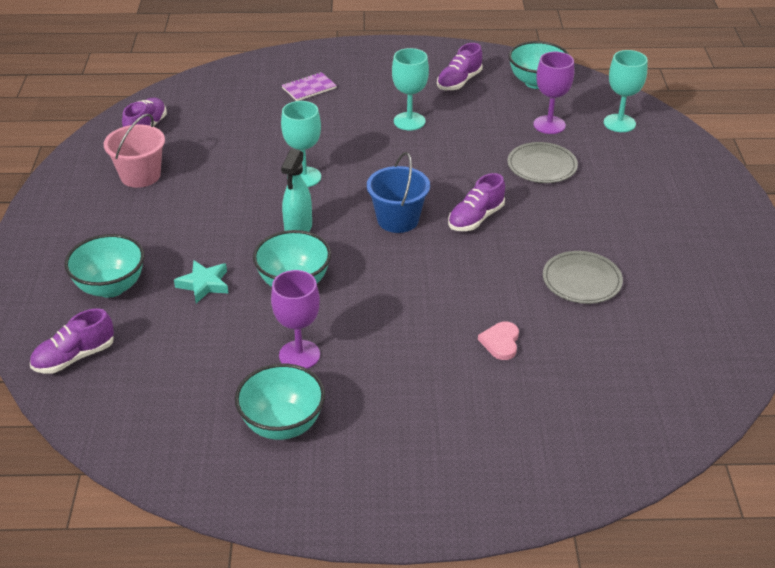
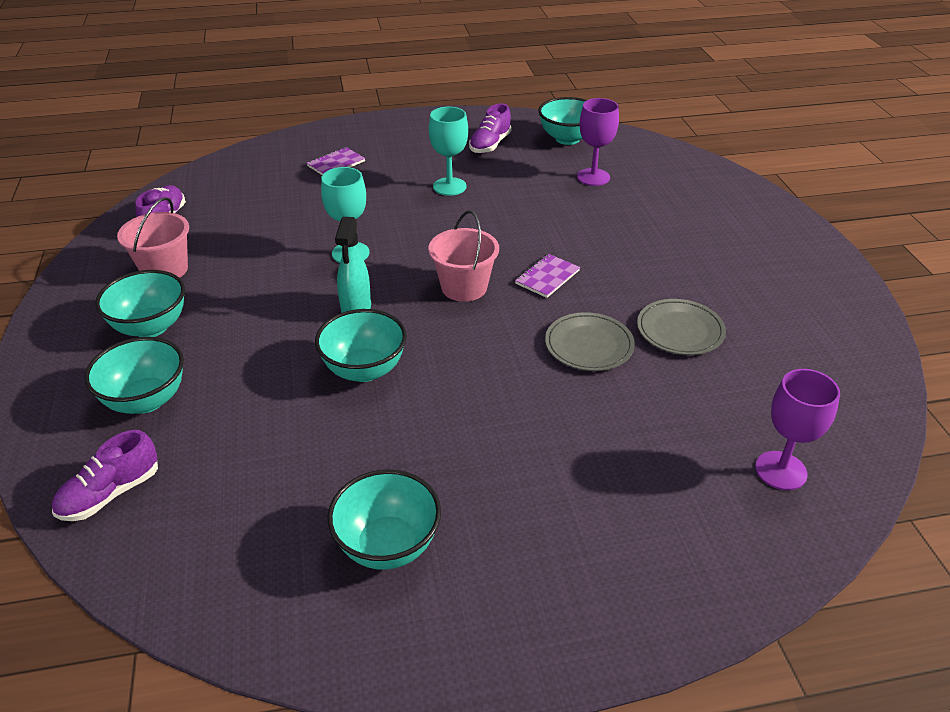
camera: 10 degrees left, 0 degrees up
(122, 225) = (151, 327): none -> turquoise bowl
(204, 284) = (259, 384): turquoise star -> none
(299, 355) = (389, 454): purple goblet -> purple goblet (780, 470)
(398, 220) = (464, 287): blue bucket -> pink bucket
(476, 218) = (547, 277): purple shoe -> purple notebook
(500, 342) = (616, 409): pink heart -> none
(542, 166) = (599, 217): grey plate -> grey plate (589, 345)
(619, 123) = (662, 169): turquoise goblet -> none

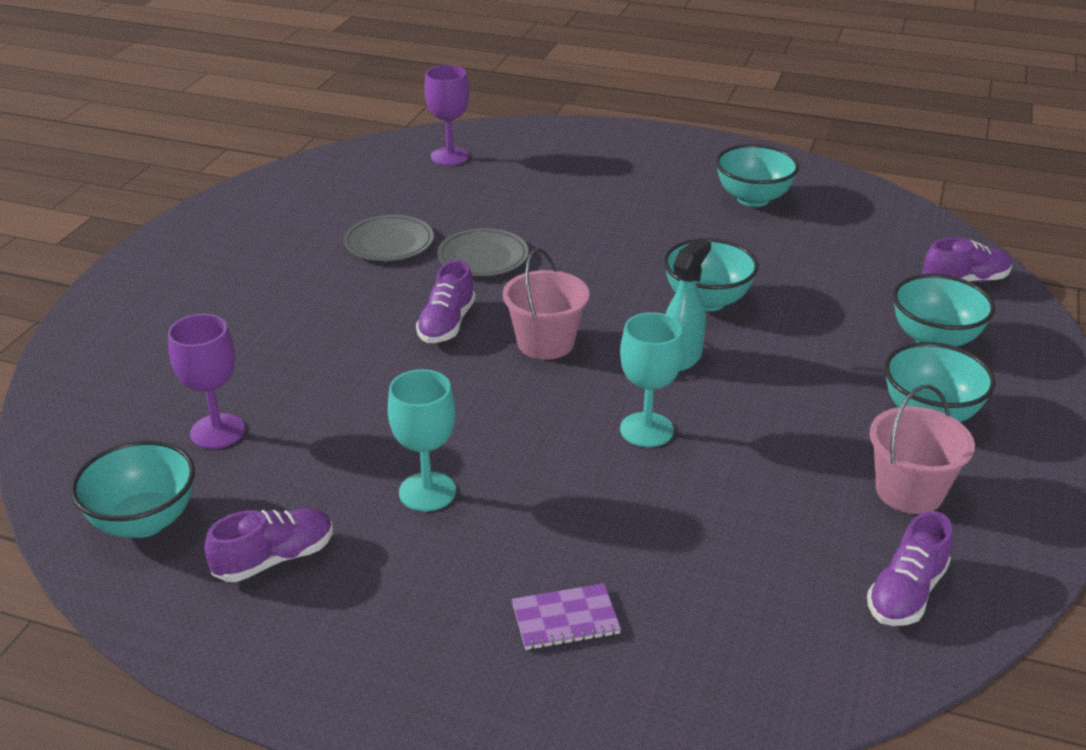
camera: 150 degrees left, 5 degrees down
(547, 277) = (447, 324): purple notebook -> purple shoe

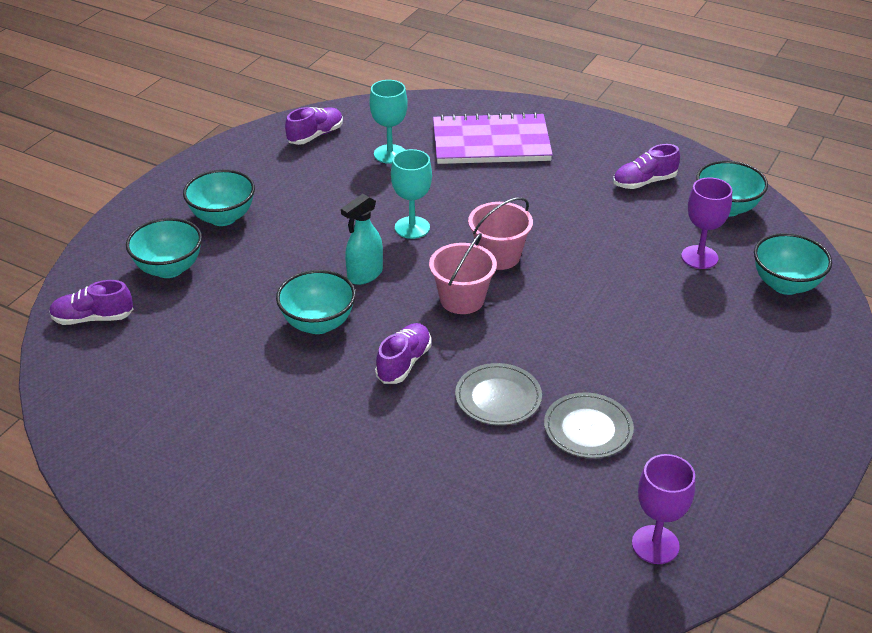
camera: 170 degrees left, 5 degrees up
(427, 492) = (558, 206): turquoise goblet -> turquoise goblet (390, 154)
(447, 324) = (537, 326): purple shoe -> purple shoe (404, 363)
(450, 156) = (516, 575): purple goblet -> purple goblet (655, 545)
(565, 619) = (491, 142): purple notebook -> purple notebook, size x2.31
(753, 199) = (200, 447): turquoise bowl -> turquoise bowl (785, 285)
(909, 491) = (274, 177): pink bucket -> pink bucket (499, 256)

